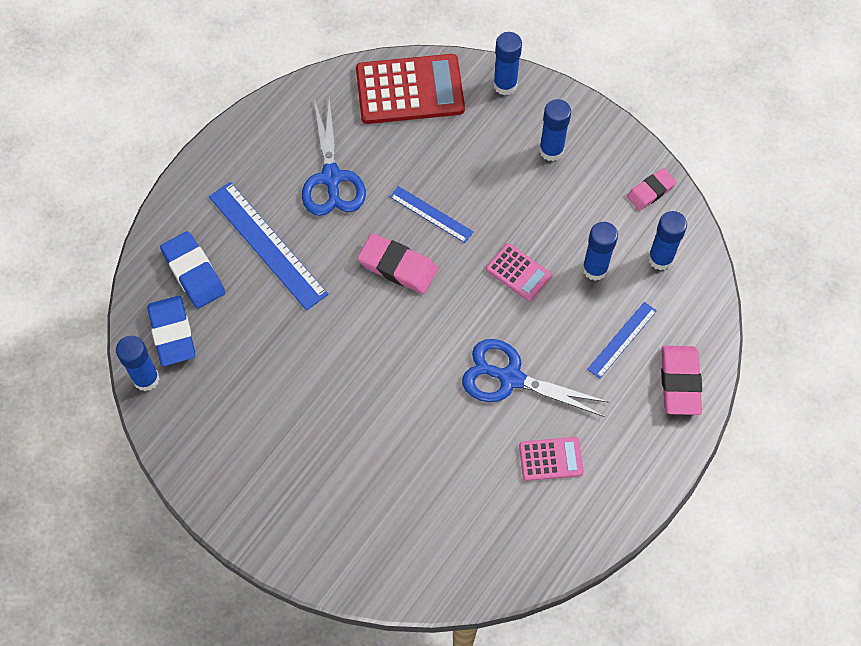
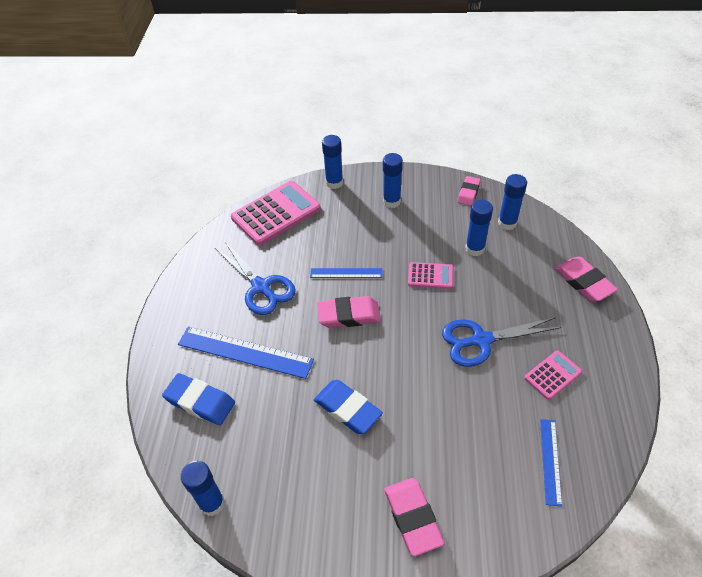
camera: 30 degrees left, 15 degrees down
(172, 333) = (211, 455): blue eraser -> blue eraser (347, 409)
(308, 502) = (412, 518): none -> pink eraser
(410, 90) = (276, 213): red calculator -> pink calculator
(622, 340) = (527, 278): blue ruler -> blue ruler (550, 461)

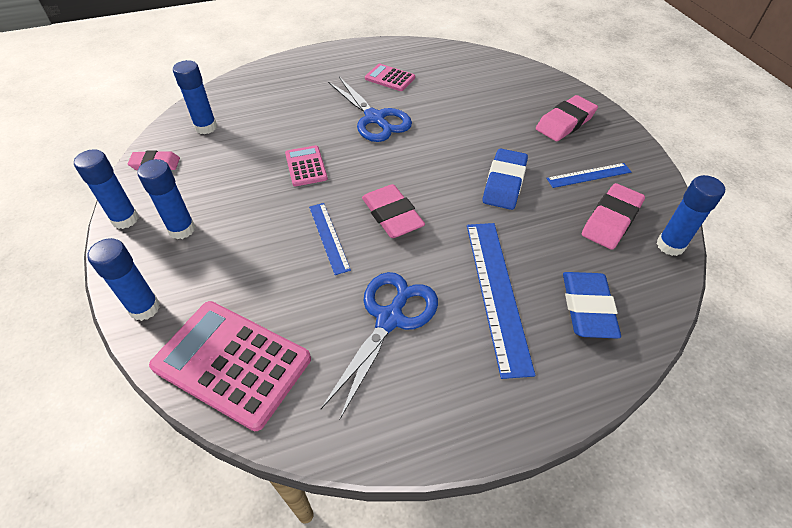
camera: 115 degrees left, 0 degrees up
(475, 249) = (253, 143): blue glue stick -> blue glue stick (125, 219)
(550, 461) = (467, 71): blue ruler -> blue ruler (589, 175)
(583, 282) = (277, 74): pink eraser -> pink eraser (611, 220)

